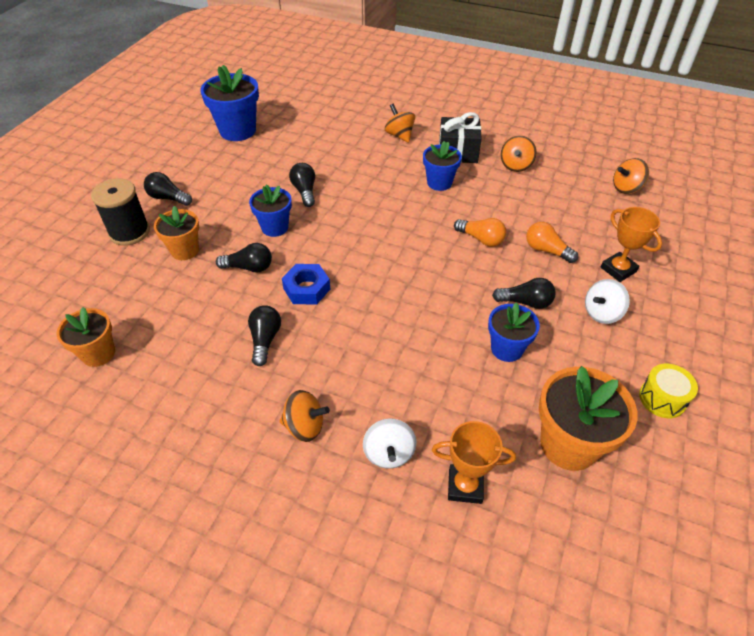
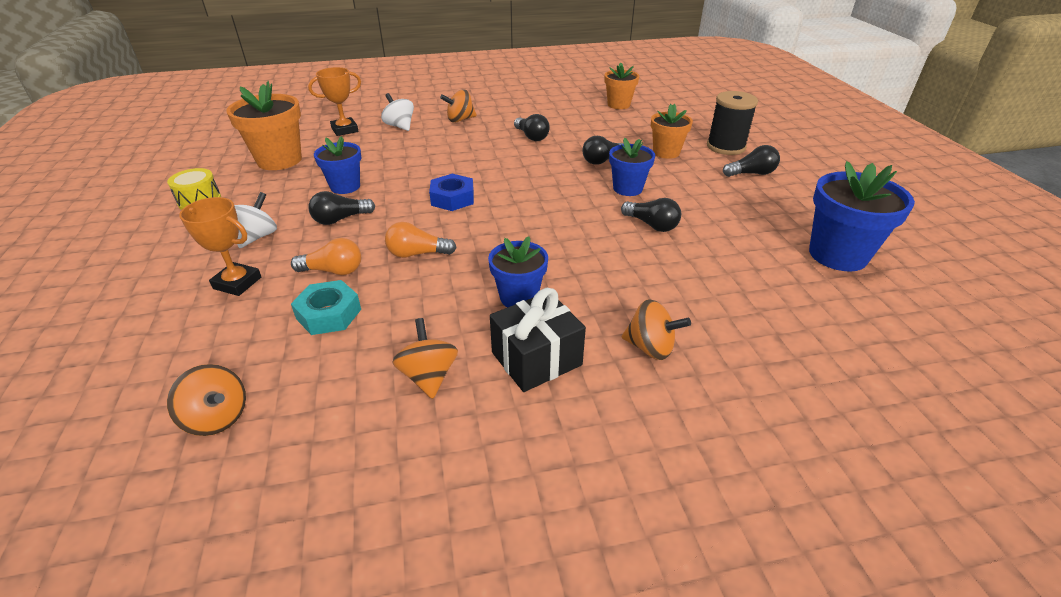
camera: 145 degrees right, 10 degrees down
(306, 289) = (540, 165): blue nut -> blue nut (452, 198)
(558, 219) = (329, 314): none -> turquoise nut
(626, 188) = (217, 418): orange spinning top -> orange spinning top turned 90 degrees clockwise

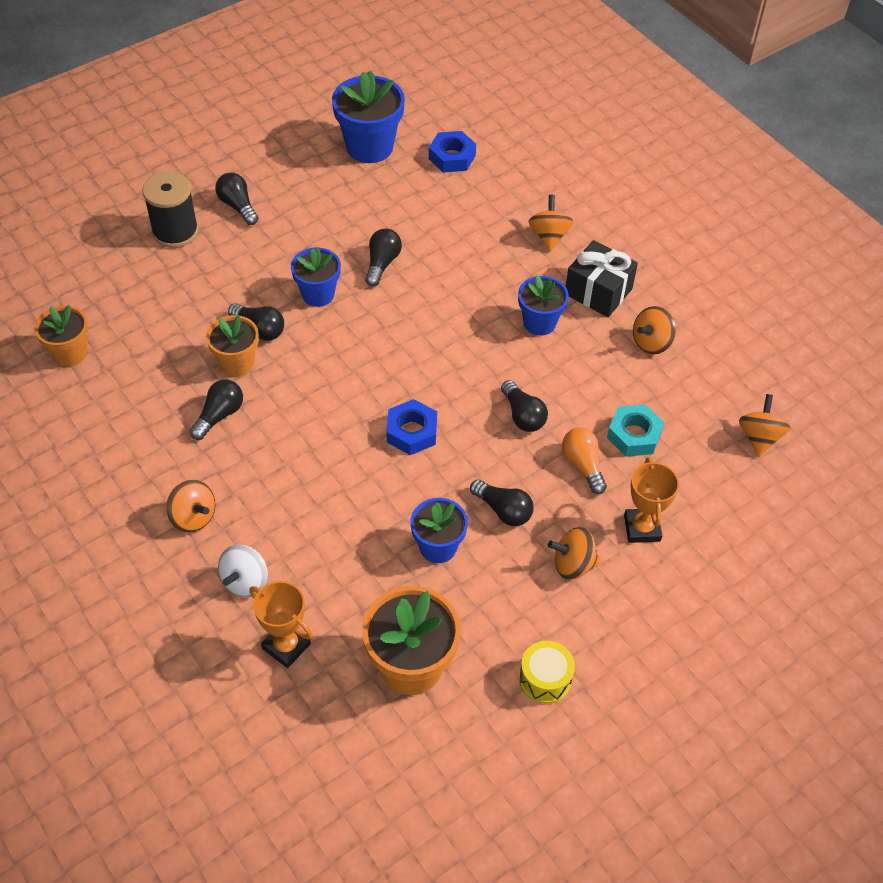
camera: 115 degrees left, 15 degrees up
(257, 237) = (573, 564): white spinning top -> orange spinning top
(417, 254) = (523, 415): orange light bulb -> black light bulb
(666, 152) = (213, 279): orange flower pot -> orange flower pot (237, 363)
(818, 308) = (452, 157): none -> blue nut

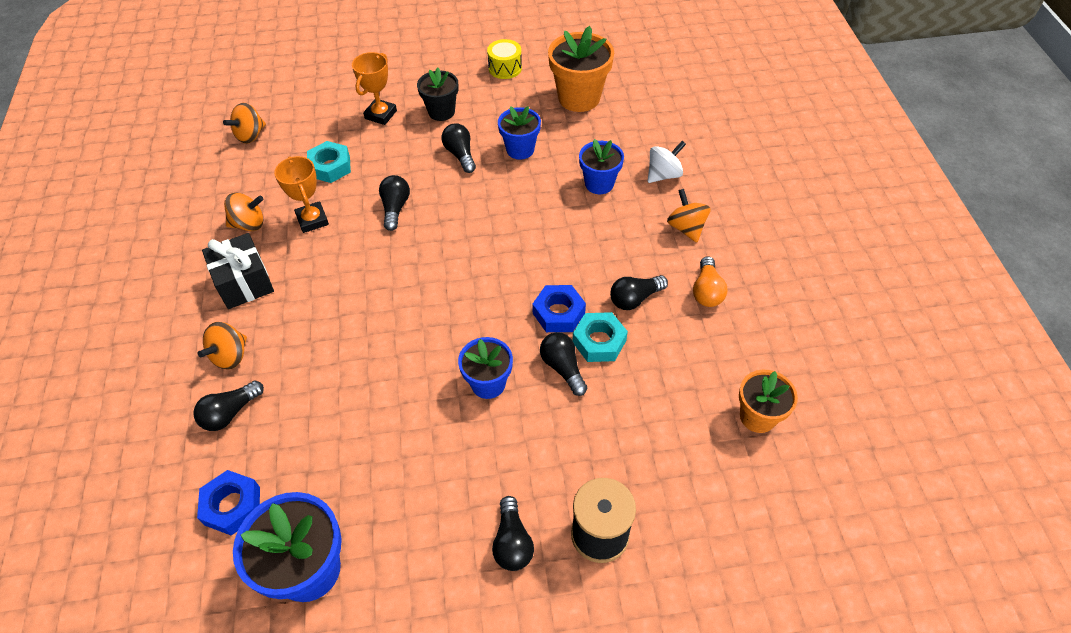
camera: 150 degrees left, 0 degrees up
(237, 363) = (599, 341): orange flower pot -> turquoise nut
(286, 646) = (652, 132): orange trophy -> orange trophy (312, 220)
(382, 263) = (406, 393): black light bulb -> black light bulb (230, 413)
(411, 432) = (487, 227): blue nut -> blue nut (558, 313)
(539, 323) = (317, 275): blue flower pot -> blue flower pot (599, 184)
(573, 564) = (441, 112): orange spinning top -> black flower pot
(583, 465) = (383, 161): orange light bulb -> orange light bulb (706, 291)

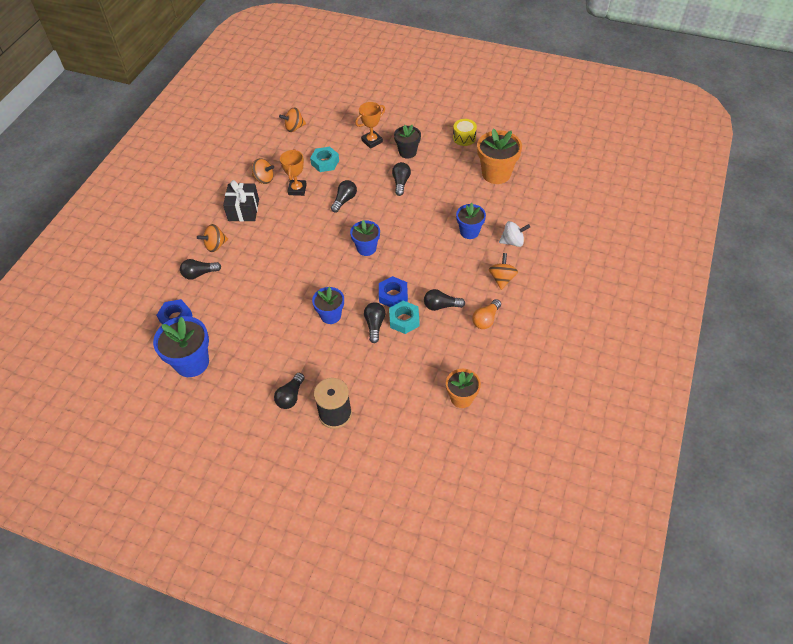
camera: 30 degrees right, 0 degrees up
(520, 149) = (437, 193): blue flower pot -> blue flower pot (366, 248)

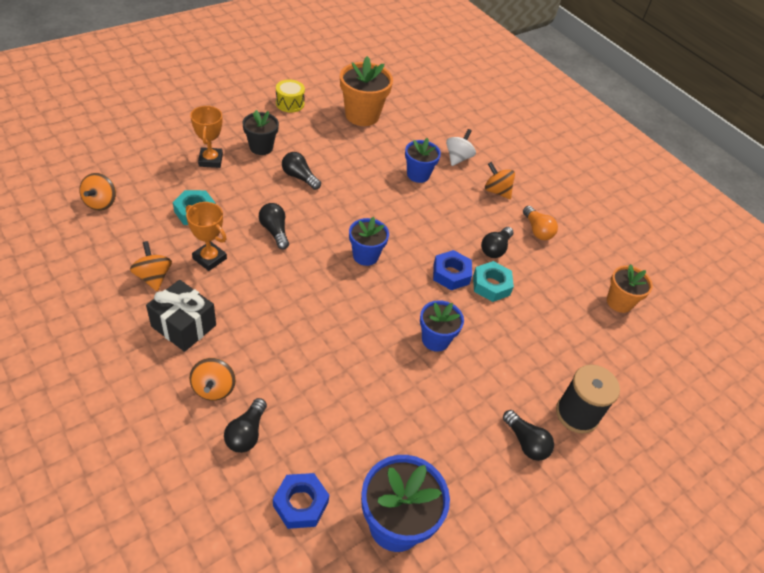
camera: 65 degrees left, 5 degrees down
(264, 179) = (153, 277): orange spinning top -> orange spinning top turned 75 degrees counterclockwise
(375, 325) = (479, 311): black light bulb -> none

